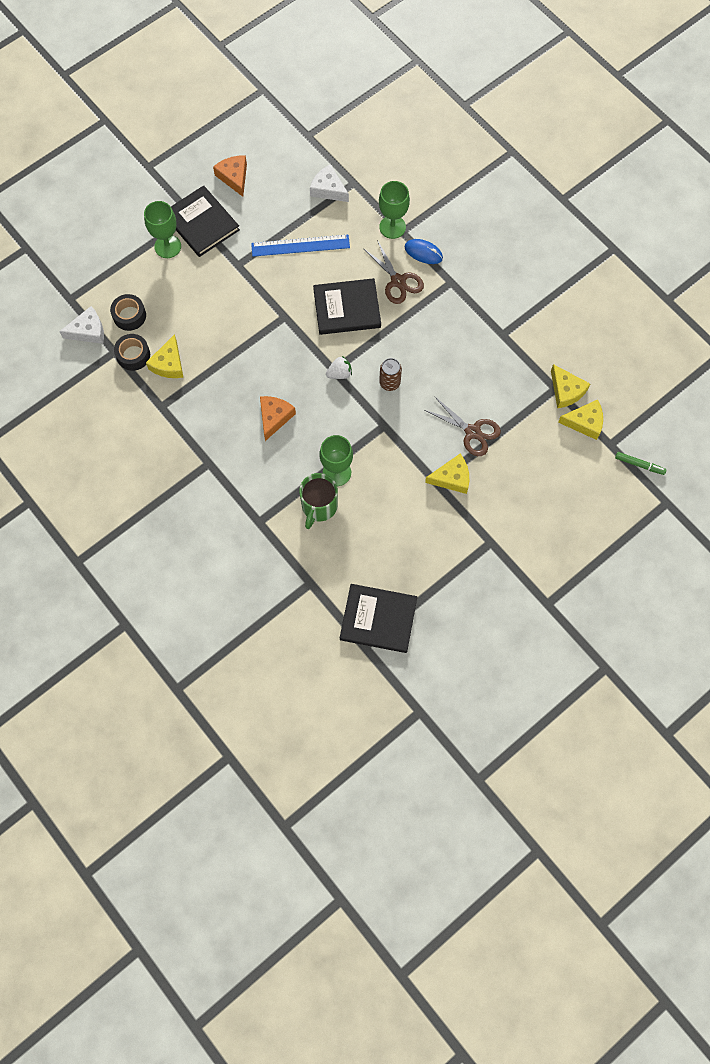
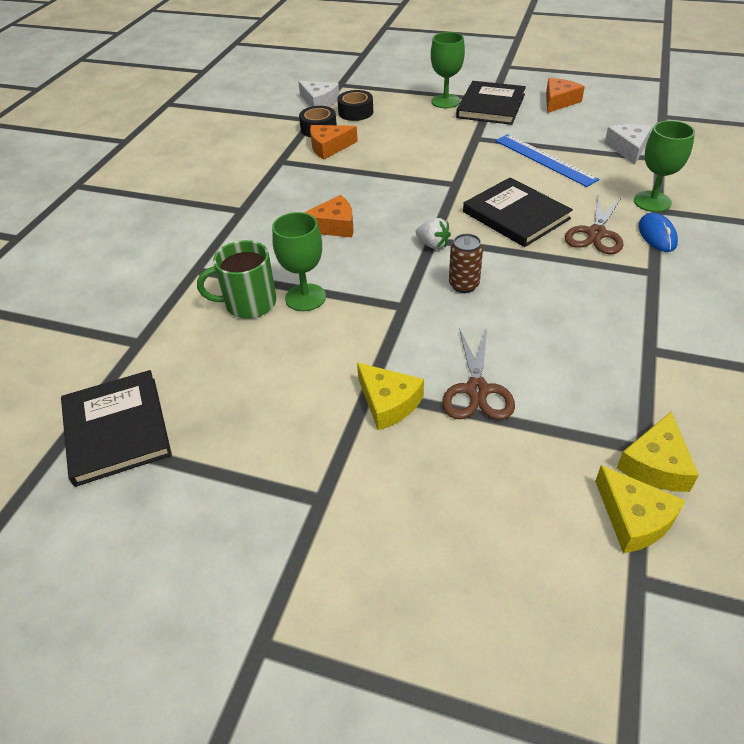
camera: 60 degrees right, 25 degrees down
(169, 364) = (329, 147): yellow cheese -> orange cheese
(639, 464) = (650, 654): green marker -> none

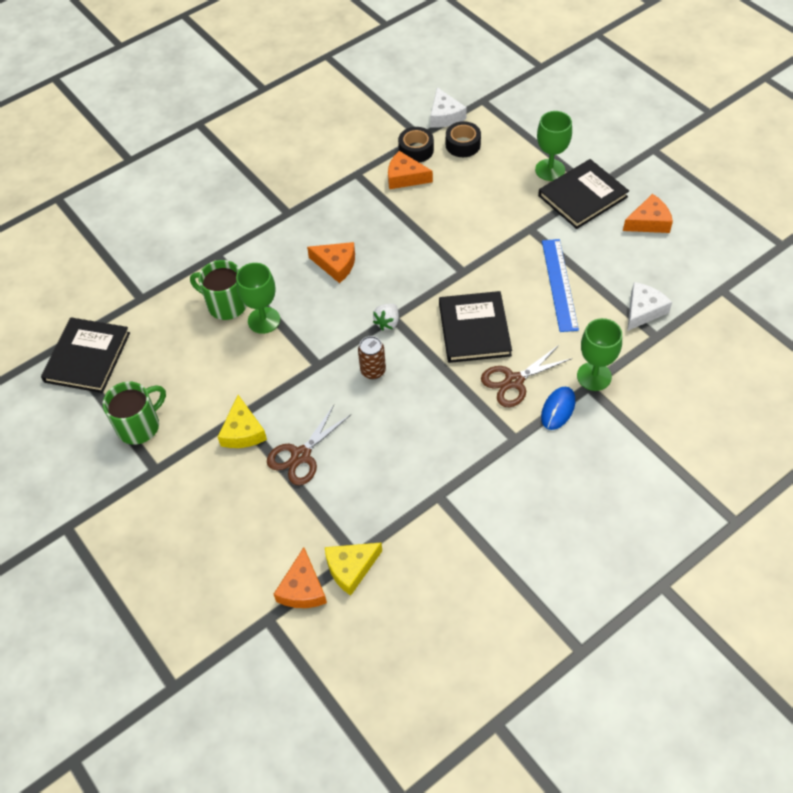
camera: 35 degrees right, 10 degrees up
(255, 464) = (139, 426): none -> green mug
(433, 244) = (387, 322): white strawberry -> white strawberry turned 45 degrees clockwise
(633, 518) = (302, 588): yellow cheese -> orange cheese

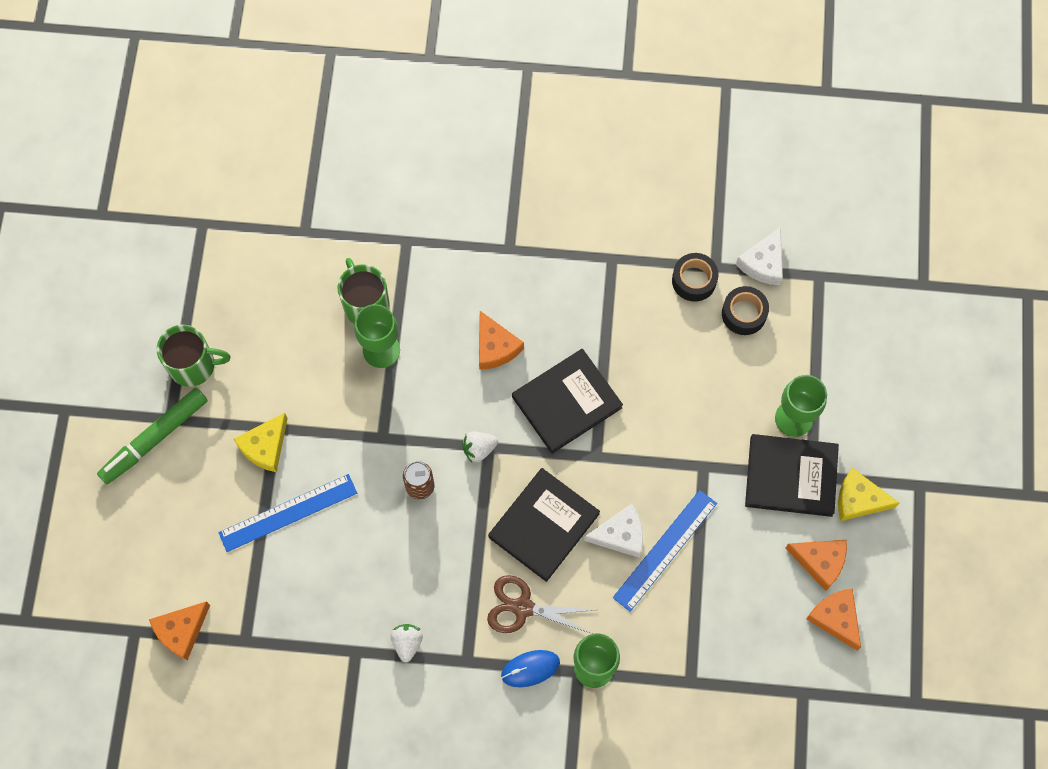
camera: 40 degrees right, 15 degrees up
(87, 357) = (211, 256): black book -> black book (567, 402)
(156, 490) = (155, 439): none -> green marker
(301, 455) = (288, 513): brown scissors -> blue ruler
(351, 568) = (231, 649): yellow cheese -> yellow cheese (858, 500)
(405, 177) = (652, 304): orange cheese -> orange cheese (835, 618)
(465, 461) = (407, 643): none -> white strawberry
(643, 310) = (708, 646): white cheese -> white cheese (620, 535)

